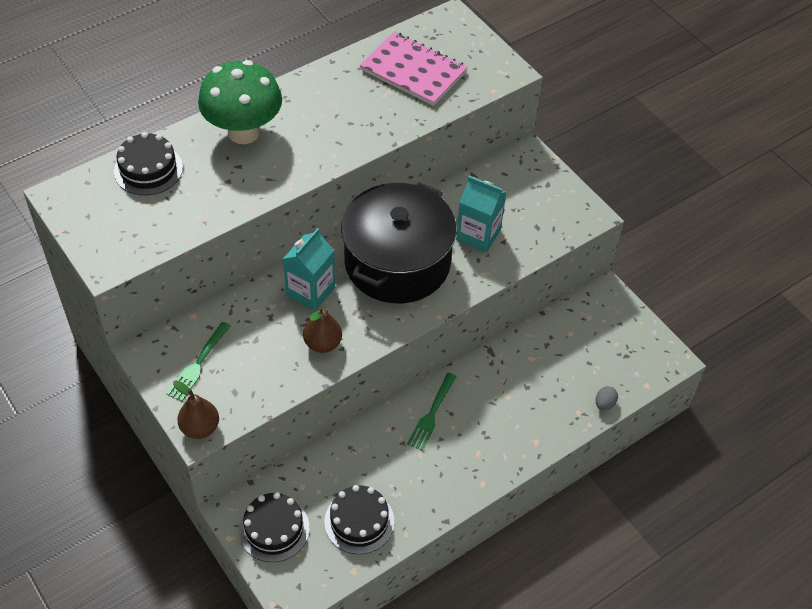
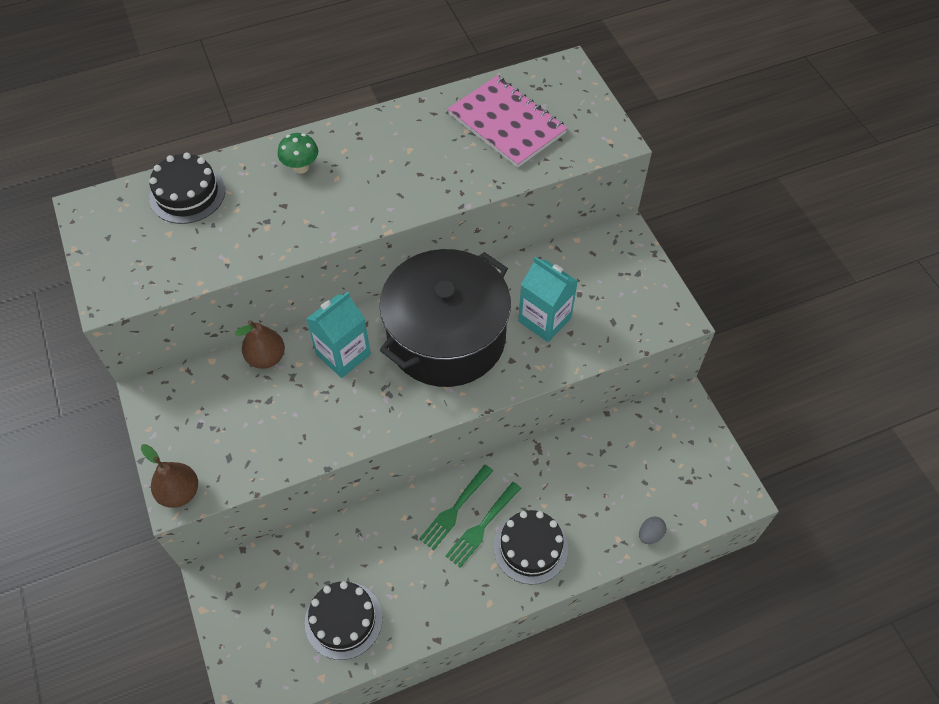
camera: 15 degrees right, 5 degrees up
(198, 363) = (200, 416): green fork -> green fork (482, 526)
(243, 132) = (301, 167): green mushroom -> green mushroom, size x0.44
(274, 529) = (251, 609): black cake -> black cake (530, 547)
(323, 343) = (339, 418): brown pear -> brown pear (266, 358)

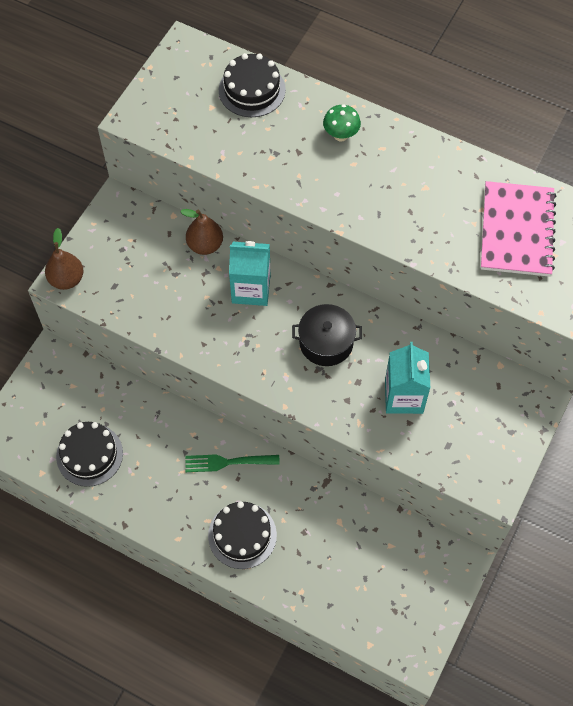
camera: 50 degrees right, 5 degrees up
(446, 337) = (326, 342): black pot -> black pot, size x0.49
(482, 526) = (231, 490): green fork -> none
(650, 534) = (324, 612): grey egg -> none

